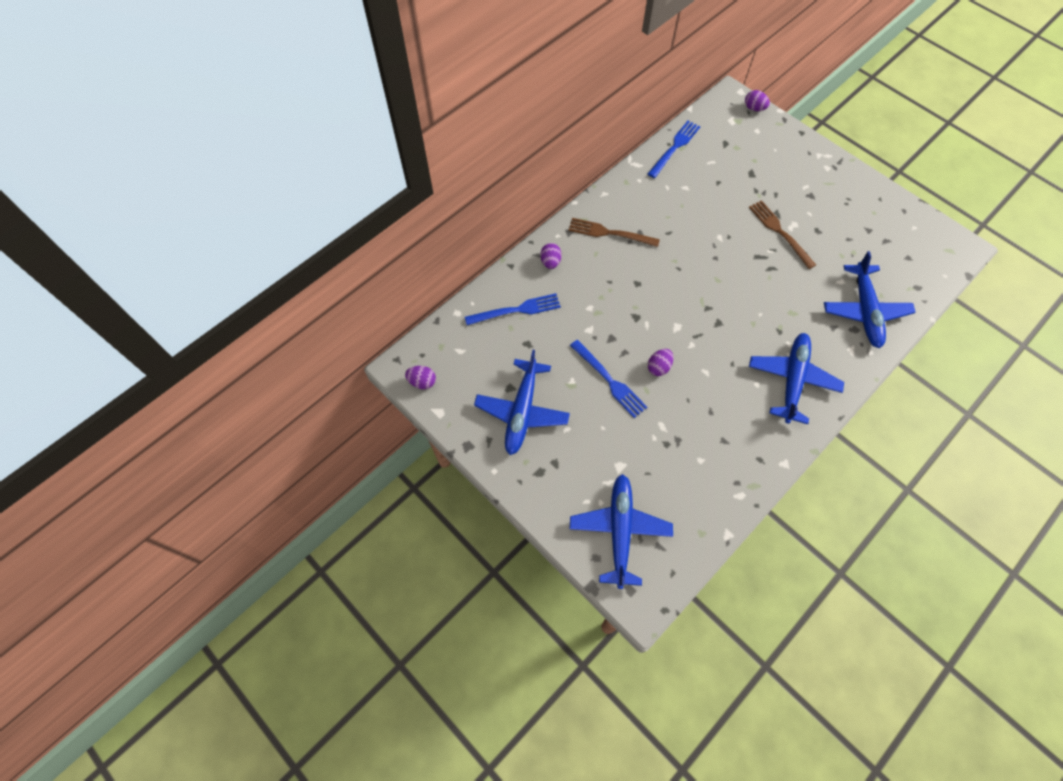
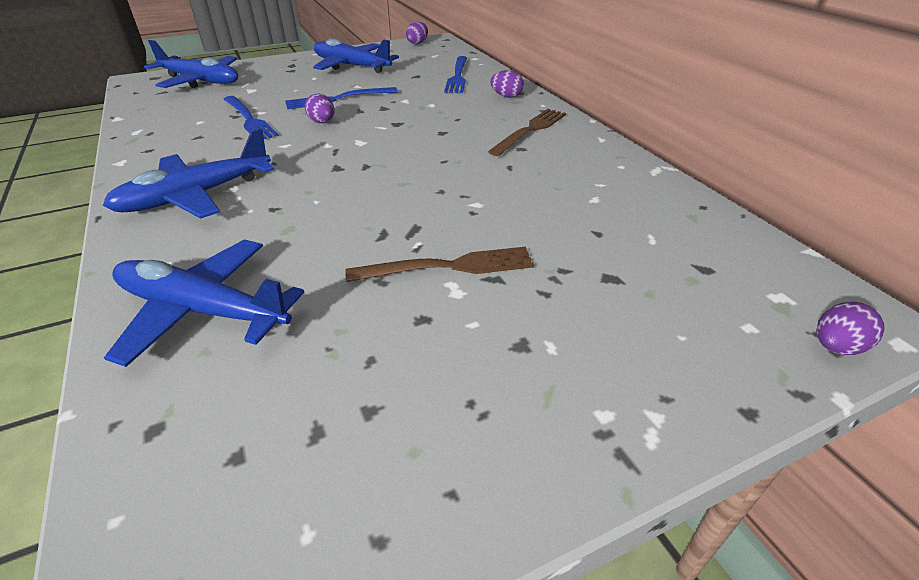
camera: 110 degrees right, 25 degrees down
(675, 147) = (694, 210): blue fork -> blue fork (249, 120)
(792, 380) = (196, 196): blue plane -> blue plane turned 105 degrees clockwise

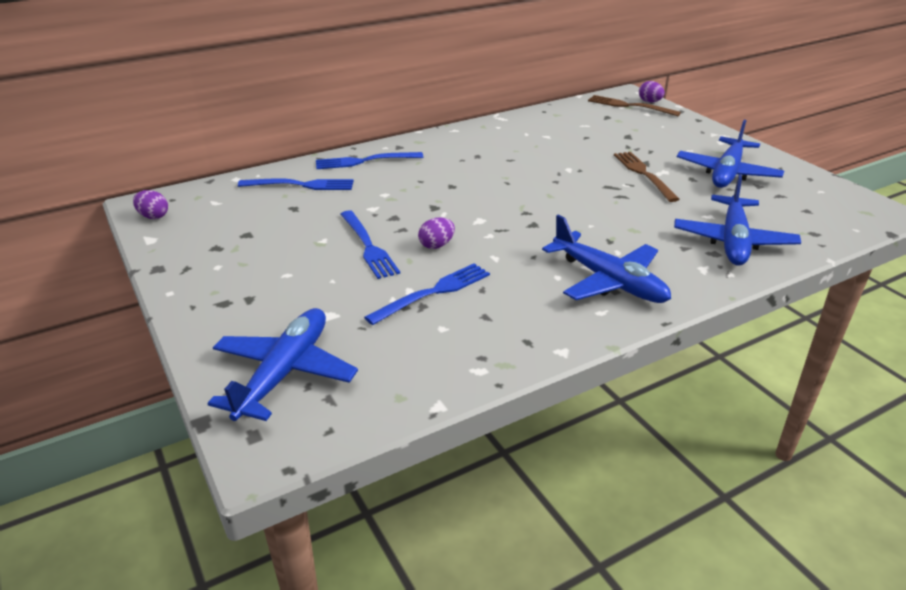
camera: 95 degrees left, 5 degrees down
(352, 66) = (245, 253): blue plane -> blue plane (727, 172)
(506, 96) = (364, 161): purple egg -> blue fork
(530, 130) = (442, 152): brown fork -> brown fork (629, 106)

